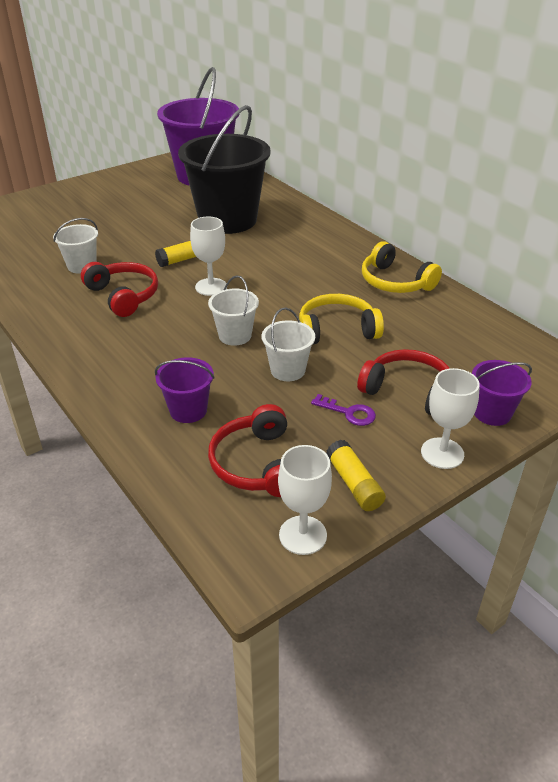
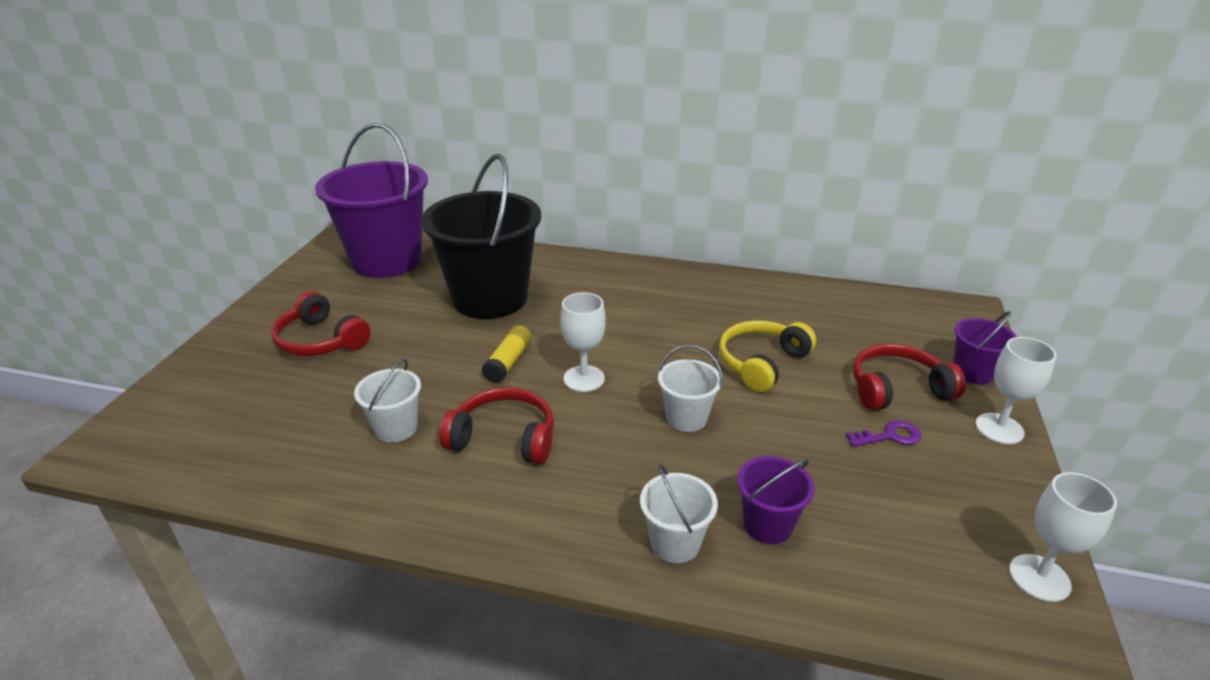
camera: 40 degrees left, 5 degrees down
(256, 464) = (905, 537): red headphones -> red headphones (320, 340)
(288, 370) = (784, 426): white bucket -> white bucket (675, 543)
(354, 484) = (994, 500): yellow glue stick -> none
(395, 282) = (736, 293): yellow headphones -> none

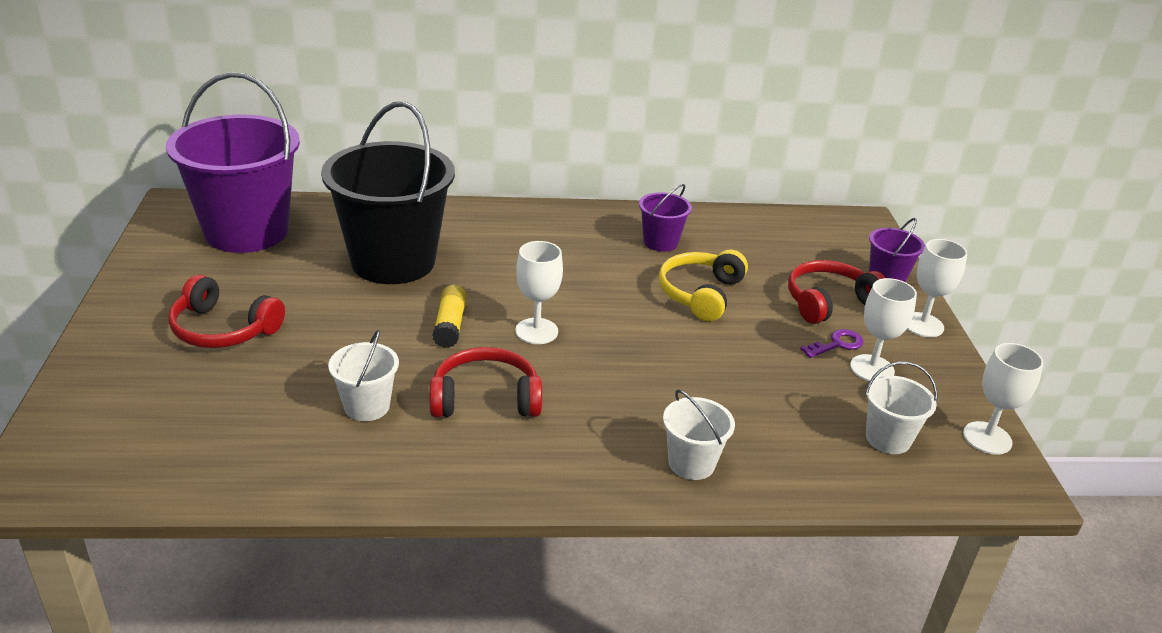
camera: 20 degrees left, 0 degrees up
(686, 418) = (653, 354): white bucket -> white bucket (888, 439)
(767, 525) = (764, 435): purple bucket -> purple bucket (660, 242)
(921, 469) = (872, 369): none -> white goblet

